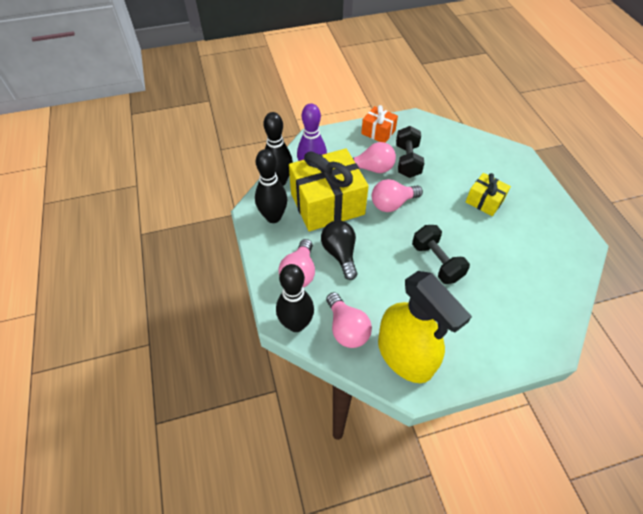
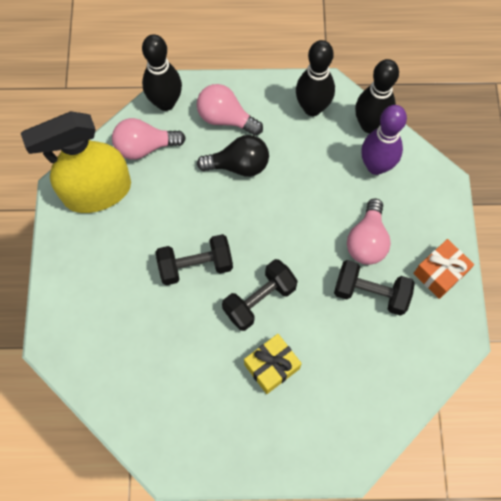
camera: 105 degrees right, 15 degrees up
(327, 204) = (318, 170): yellow gift -> none
(392, 204) = (298, 246): pink light bulb -> none
(442, 217) = (259, 300): none -> black dumbbell

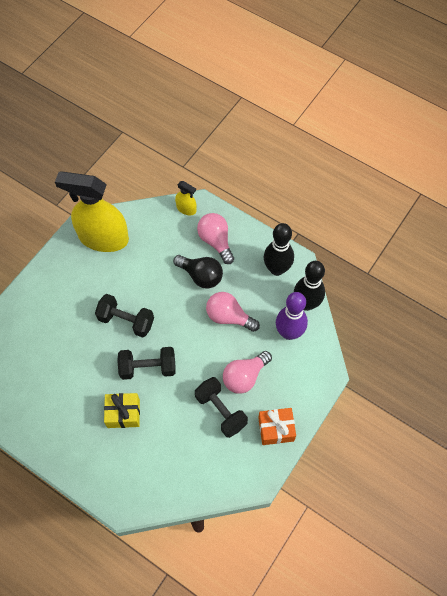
camera: 35 degrees right, 5 degrees down
(145, 147) = (152, 228): pink light bulb -> pink light bulb (229, 317)
(165, 102) = (186, 208): black bowling pin -> yellow spray bottle

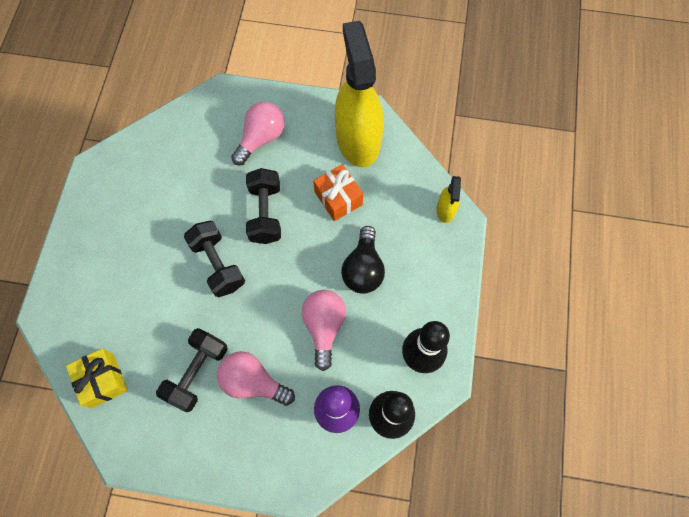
camera: 65 degrees right, 5 degrees up
(123, 413) = (152, 264): yellow gift -> yellow gift (103, 380)
(216, 241) = (419, 264): pink light bulb -> pink light bulb (261, 138)
(276, 429) = (199, 452): orange gift -> orange gift (338, 198)

